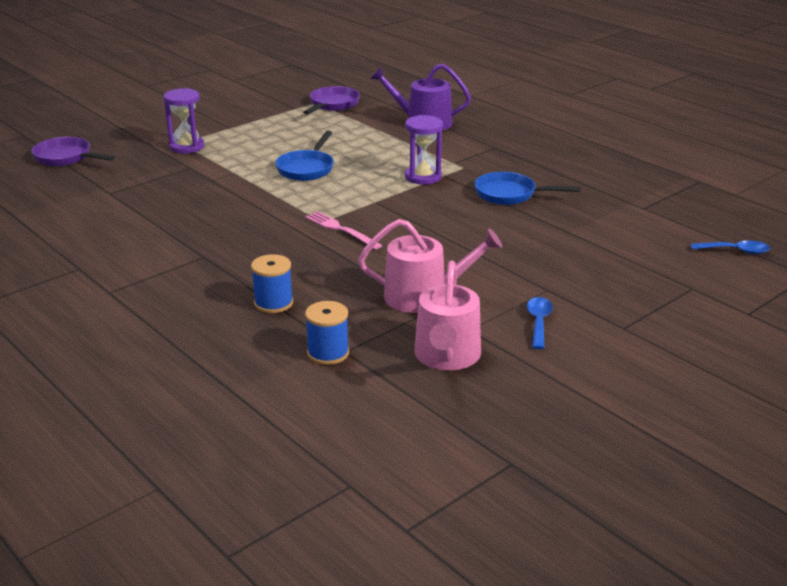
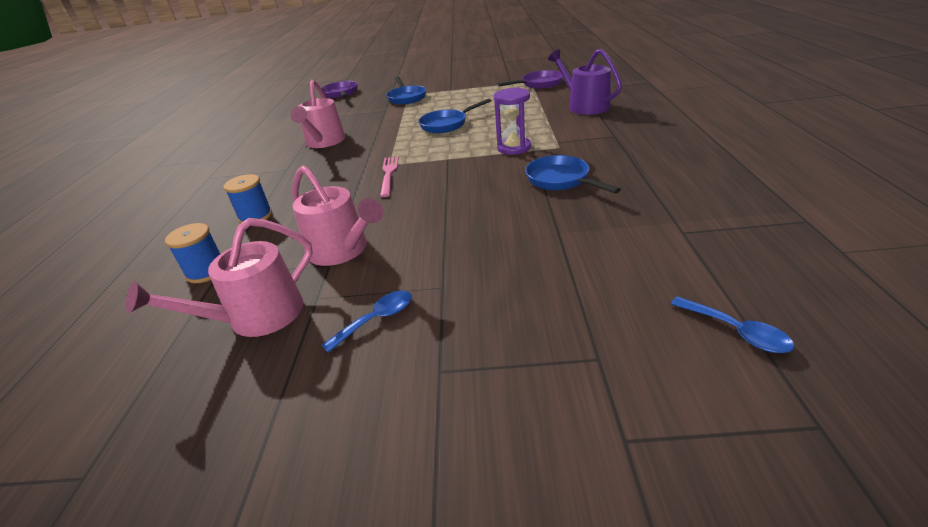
camera: 45 degrees right, 5 degrees up
(186, 219) = (324, 142): none -> pink watering can
(187, 147) = (406, 97): purple hourglass -> blue pan

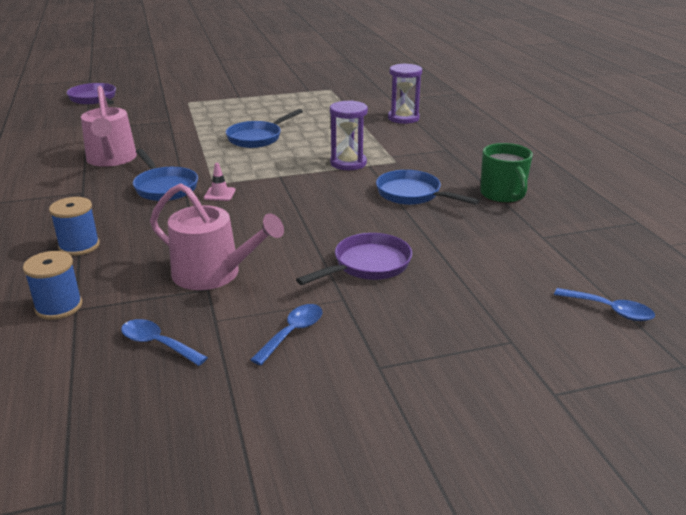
camera: 20 degrees left, 5 degrees down
(257, 317) = (157, 344): pink watering can -> blue spoon
(389, 174) = (219, 194): pink fork -> pink traffic cone
(406, 97) = (188, 105): blue pan -> blue pan (164, 187)
(539, 84) = (342, 93): purple pan -> purple pan (367, 265)
(584, 106) = (403, 118): purple watering can -> purple hourglass
(654, 183) = (503, 195): none -> green mug

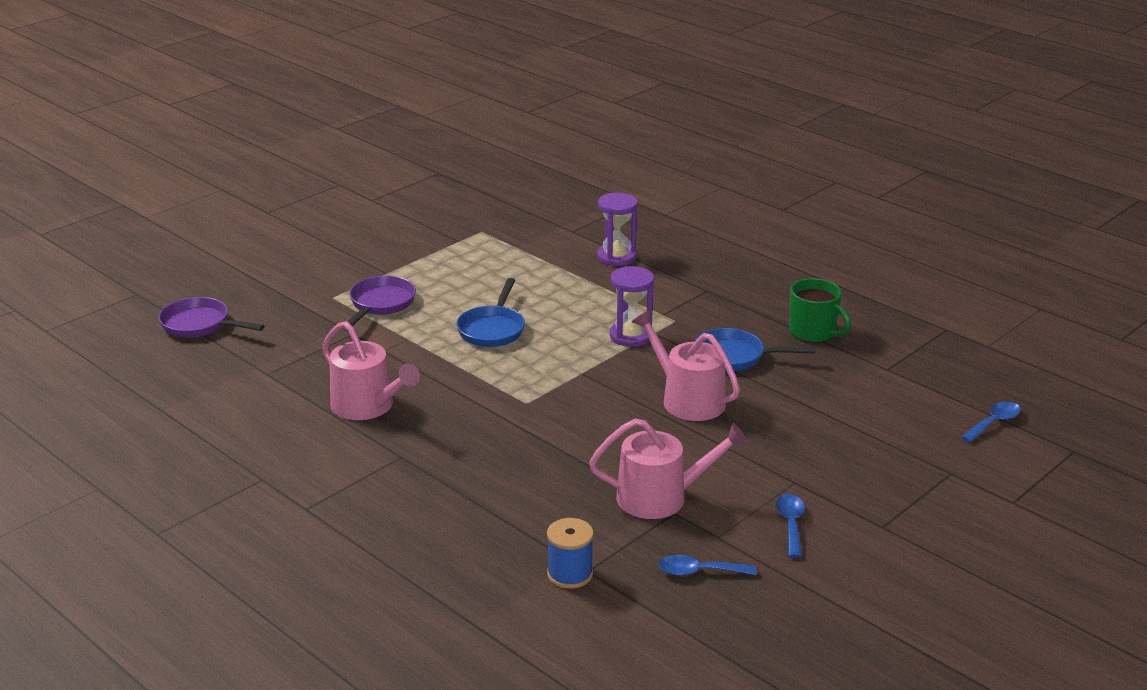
camera: 30 degrees left, 0 degrees up
(79, 246) = (496, 514): blue spool -> none
(164, 187) = (481, 423): blue pan -> none
(219, 194) = (550, 413): pink traffic cone -> none
(334, 212) = (687, 399): none -> pink watering can
(367, 265) = (778, 444): purple pan -> purple pan (380, 304)
(610, 310) = (994, 422): blue spoon -> blue spoon turned 45 degrees counterclockwise

